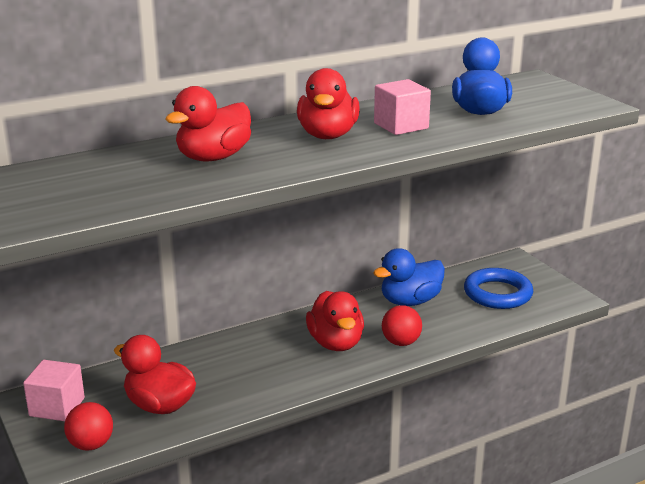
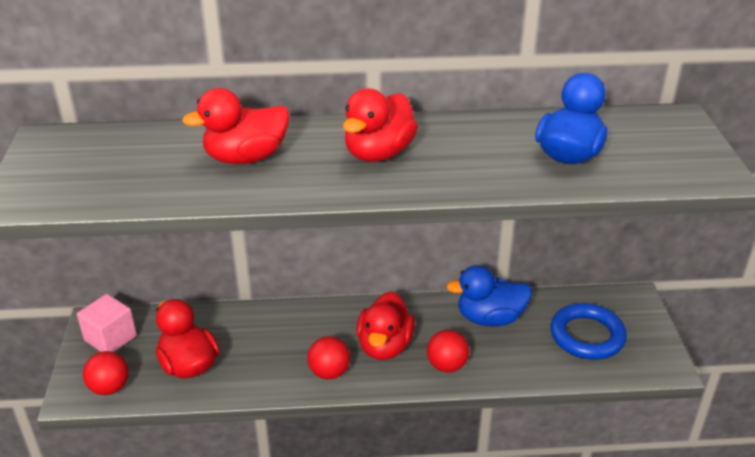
camera: 25 degrees right, 10 degrees up
(301, 374) = (329, 372): none -> red ball
(401, 126) = (464, 157): pink cube -> none

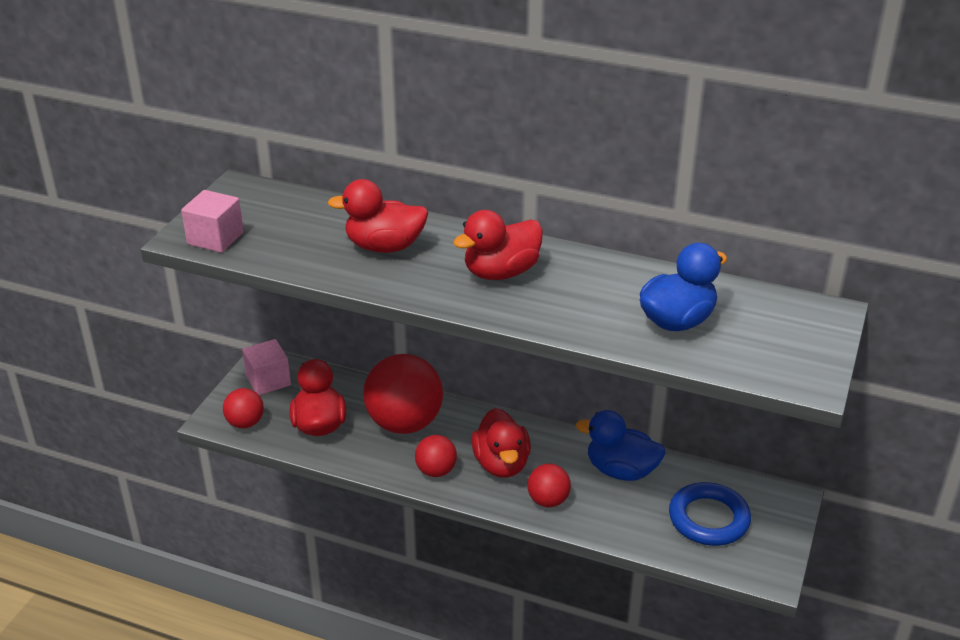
camera: 25 degrees right, 0 degrees up
(53, 194) = (215, 238): none -> pink cube
(272, 337) = (404, 423): none -> red ball
(384, 346) = (501, 464): red duck -> red duck turned 45 degrees counterclockwise

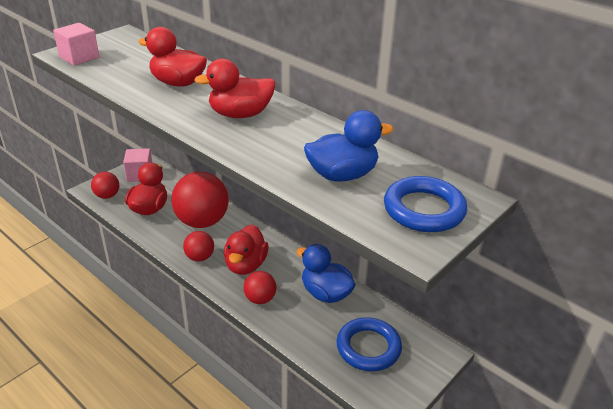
camera: 20 degrees right, 0 degrees up
(788, 339) = (424, 209): none -> blue ring

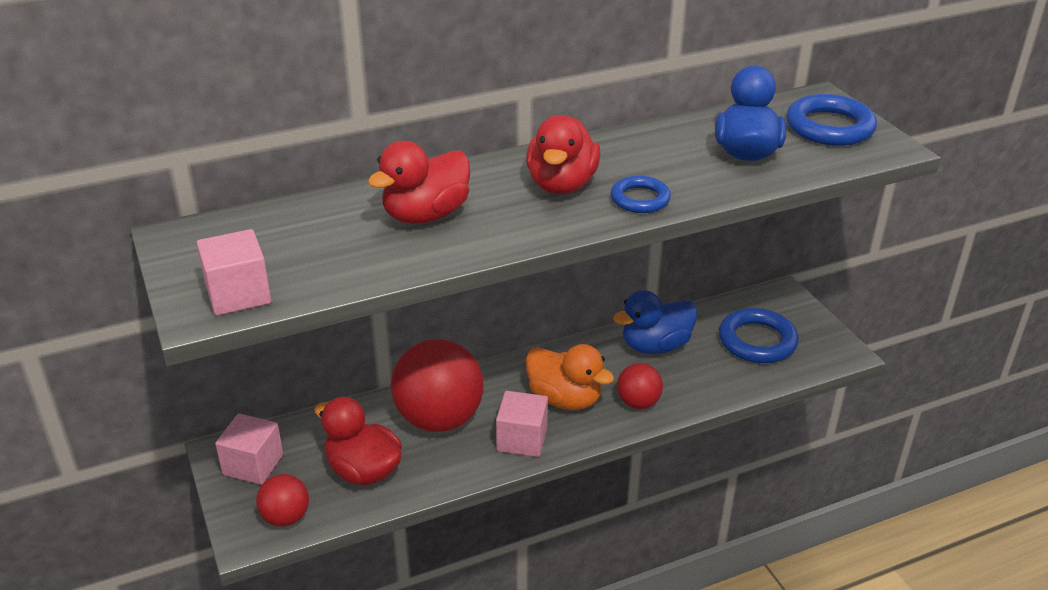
camera: 65 degrees left, 0 degrees up
(199, 257) = (522, 439): red ball -> pink cube
(240, 143) = (640, 199): none -> blue ring
(245, 265) = (565, 399): red duck -> orange duck

